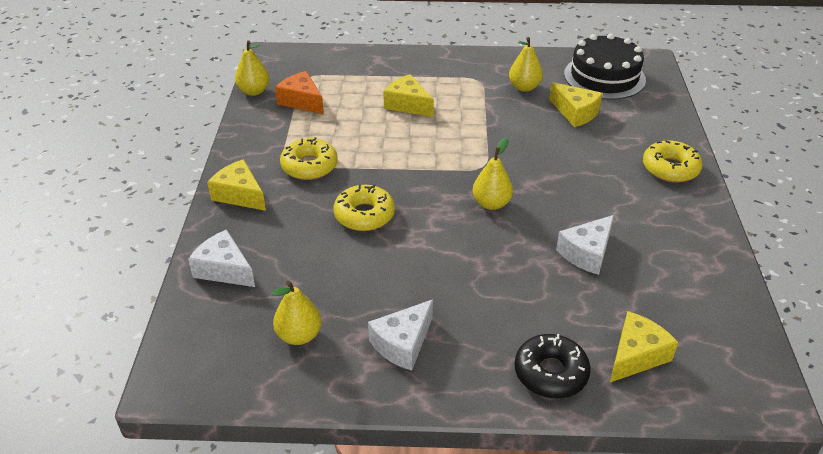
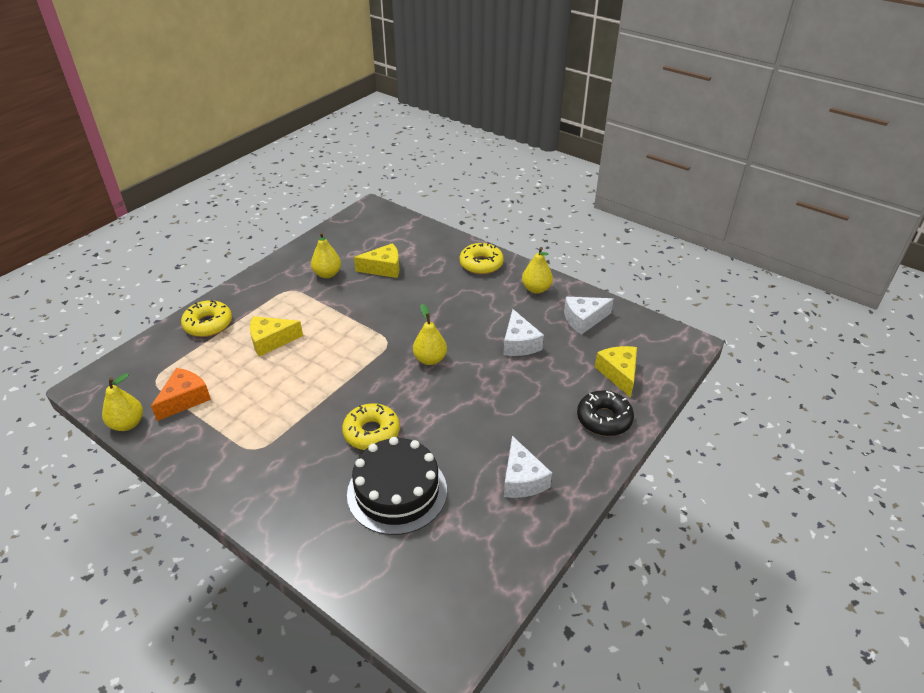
camera: 55 degrees left, 0 degrees up
(224, 269) = (346, 554): white cheese -> white cheese (584, 319)
(240, 195) = (262, 500): yellow cheese -> none
(299, 335) = (464, 537): yellow pear -> yellow pear (536, 289)
(302, 101) = (185, 399): orange cheese -> orange cheese turned 135 degrees clockwise
(309, 166) = (277, 436): yellow donut -> yellow donut (208, 324)
(604, 77) = (363, 234): black cake -> black cake (397, 491)

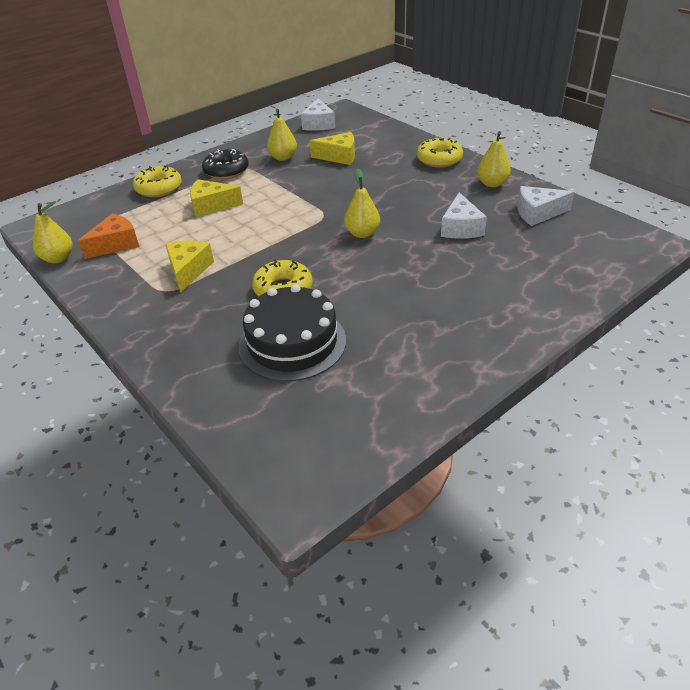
camera: 15 degrees right, 0 degrees up
(522, 479) = (429, 348): white cheese -> white cheese (318, 124)
(604, 419) = (538, 303): black donut -> black donut (226, 171)
(619, 374) = (566, 264): yellow cheese -> yellow cheese (188, 270)

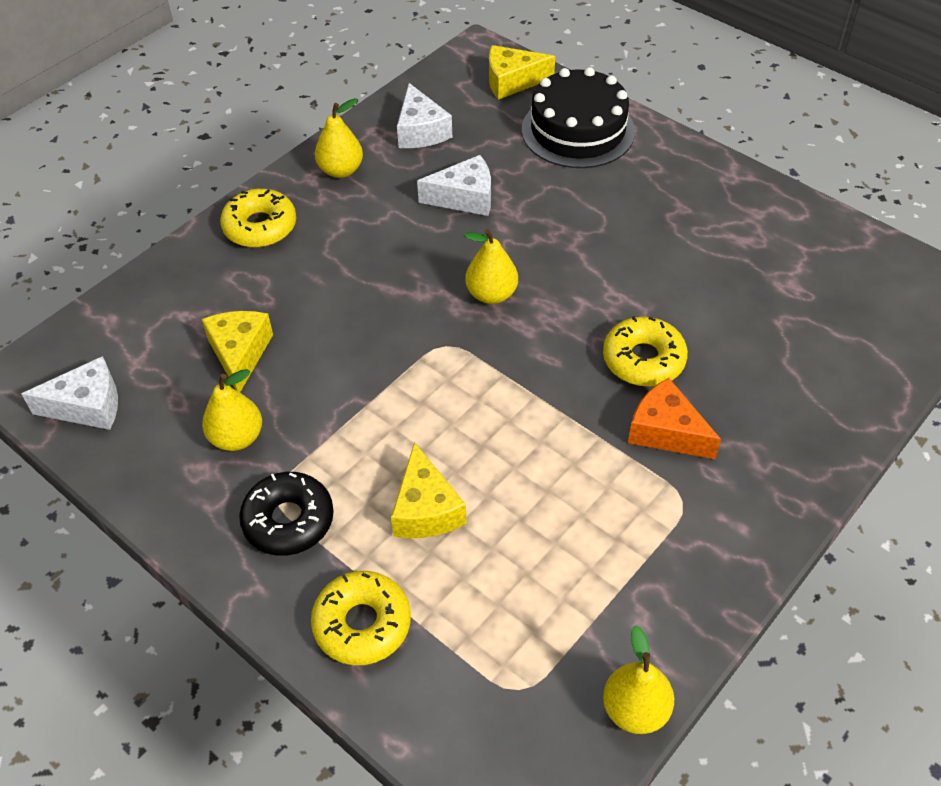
camera: 100 degrees left, 10 degrees up
(116, 244) = (573, 625): orange cheese -> orange cheese (666, 431)
(188, 270) = (626, 485): yellow cheese -> yellow cheese (512, 81)
(292, 343) = (746, 331): black cake -> black cake (578, 130)

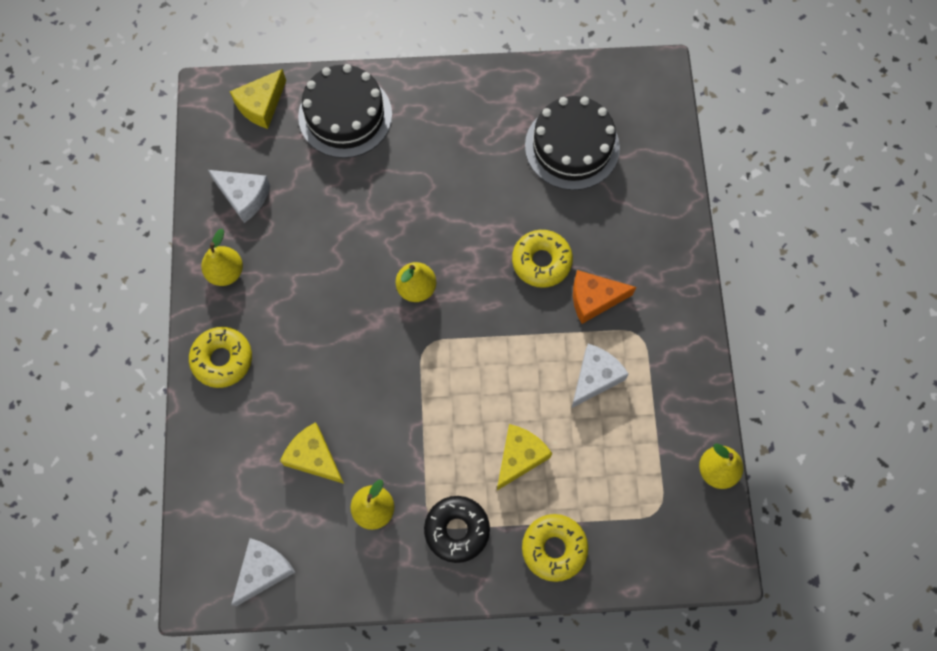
camera: 45 degrees left, 20 degrees up
(425, 509) = (519, 457): yellow cheese -> yellow cheese turned 90 degrees counterclockwise
(464, 198) = (328, 229): white cheese -> white cheese (595, 378)
(784, 289) = (572, 146): none -> black cake

